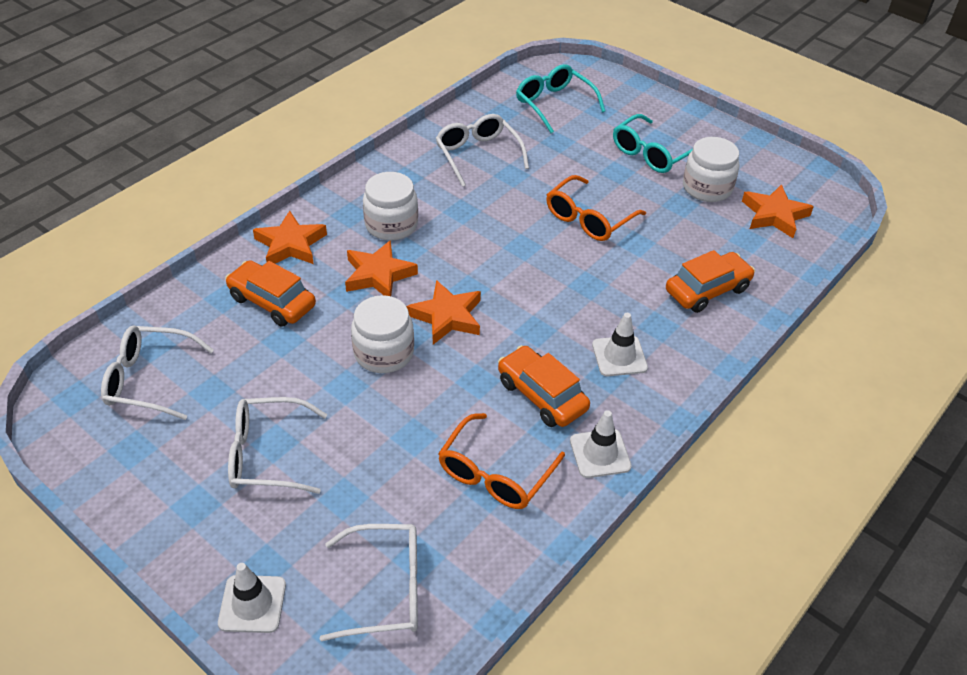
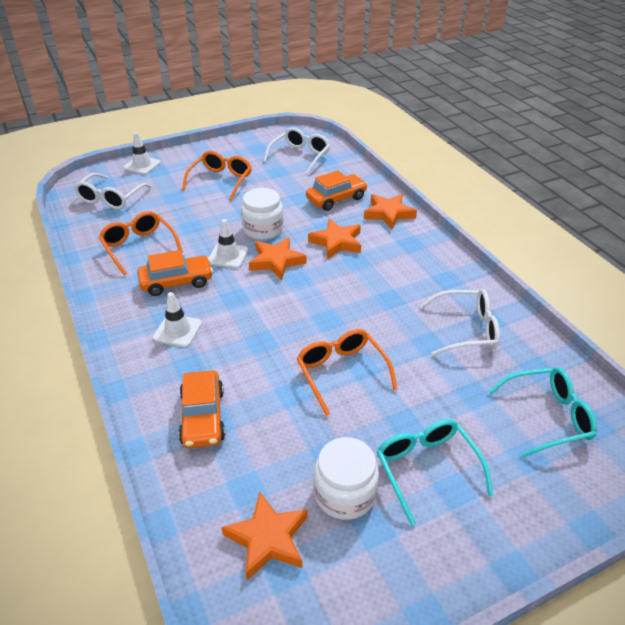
camera: 115 degrees right, 5 degrees down
(266, 454) = (221, 180): white glasses -> orange glasses
(391, 225) = (388, 259): white jar -> none
(600, 453) = (111, 291): white traffic cone -> white traffic cone (228, 256)

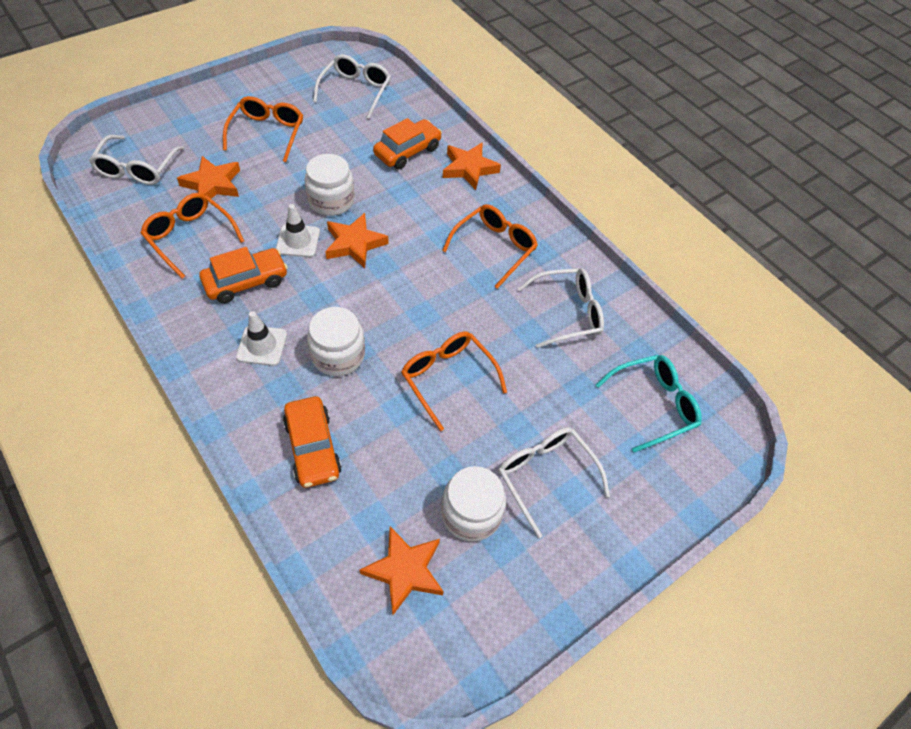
camera: 15 degrees left, 15 degrees up
(142, 165) = (164, 116): white traffic cone -> none
(243, 344) = (338, 355): none -> white jar
(336, 242) = (417, 212): orange star -> orange star (212, 184)
(403, 273) = (494, 248): none -> orange glasses
(426, 468) = (545, 476): turquoise glasses -> white glasses

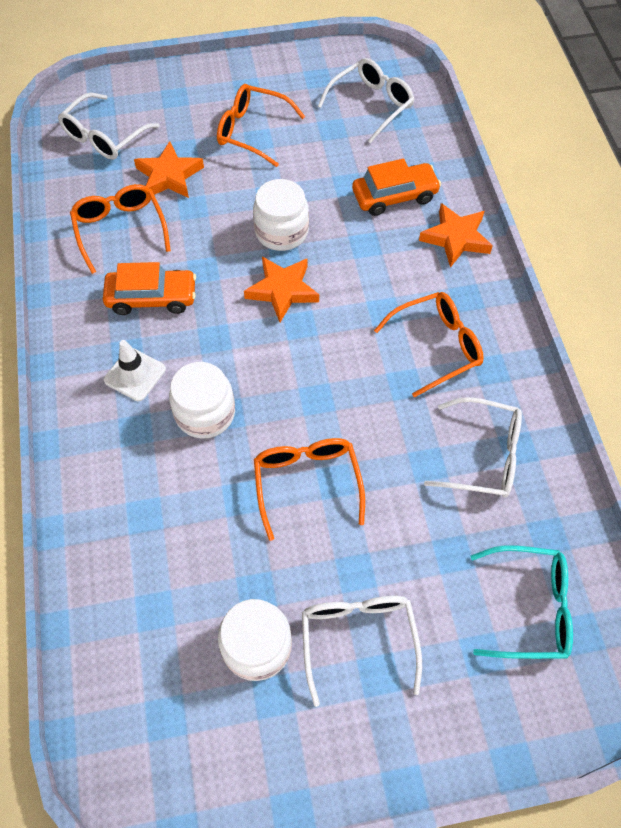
camera: 30 degrees right, 5 degrees up
(267, 133) = (252, 131): orange glasses -> orange glasses turned 105 degrees counterclockwise
(298, 241) = (225, 268): white traffic cone -> none
(312, 447) = (132, 505): orange car -> none
(405, 571) = (159, 677): orange star -> none

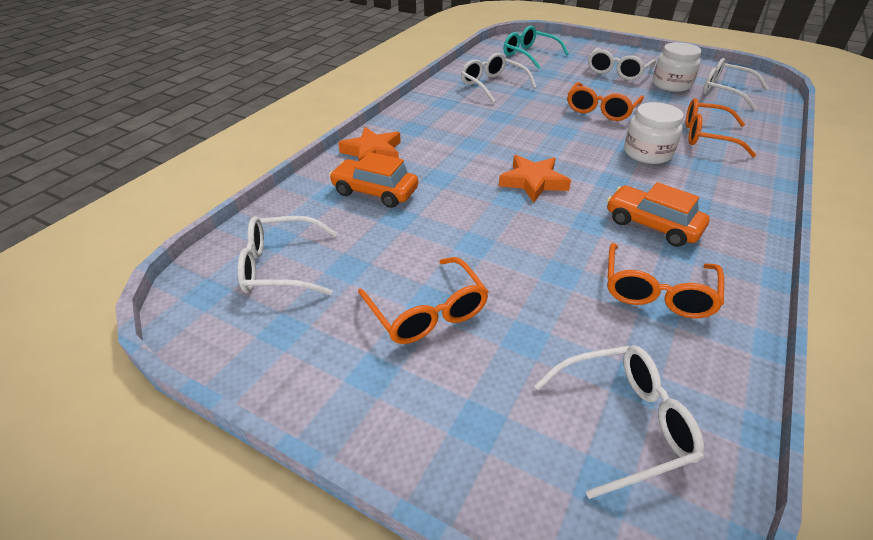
camera: 140 degrees left, 20 degrees down
(135, 374) = (693, 189): white traffic cone -> none
(169, 176) = (565, 317): orange star -> none
(170, 678) = (724, 91): none -> white glasses
(281, 232) = (495, 214): white jar -> none
(437, 346) = (461, 120): orange glasses -> orange glasses (706, 136)

